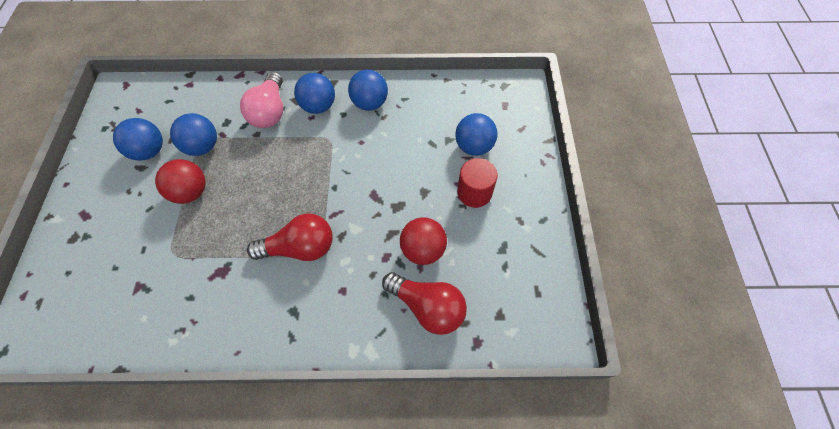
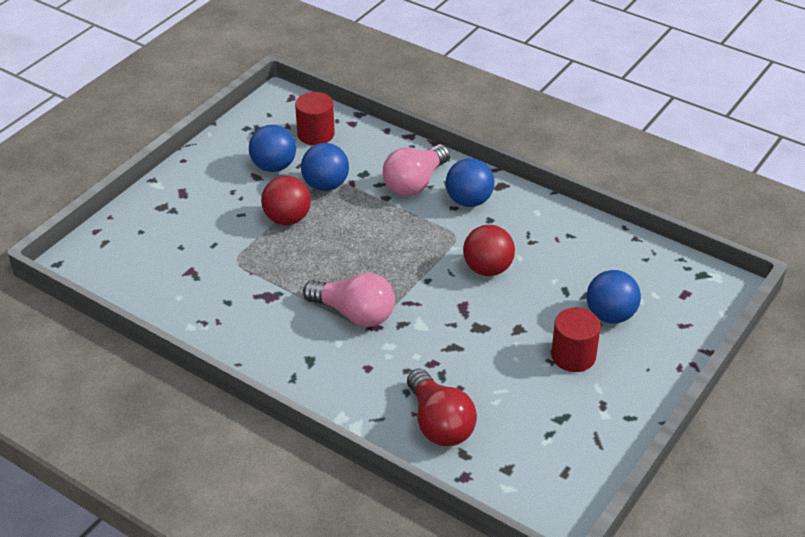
camera: 35 degrees right, 20 degrees down
(166, 107) = (316, 134): none -> red cylinder
(300, 248) = (354, 314): red light bulb -> pink light bulb
(370, 103) = (527, 222): blue ball -> none
(423, 250) = (474, 376): red ball -> red ball (487, 269)

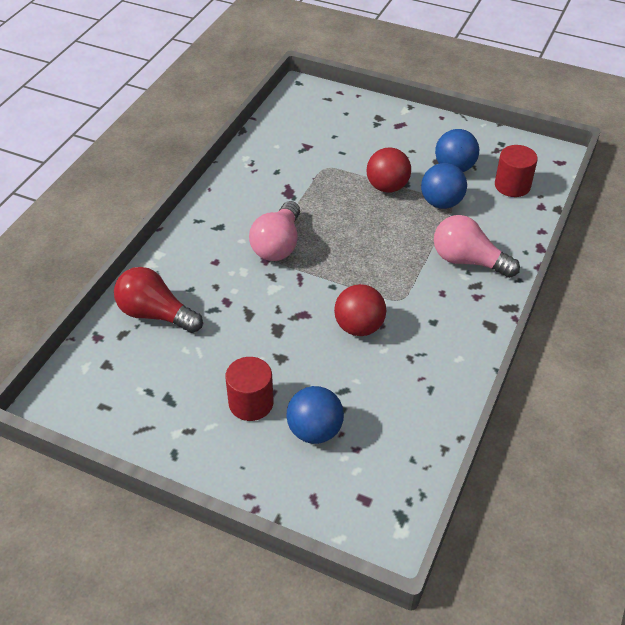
camera: 80 degrees right, 5 degrees up
(439, 423) = (155, 314): red light bulb -> red light bulb turned 60 degrees clockwise
(469, 201) = (456, 303): blue ball -> none

